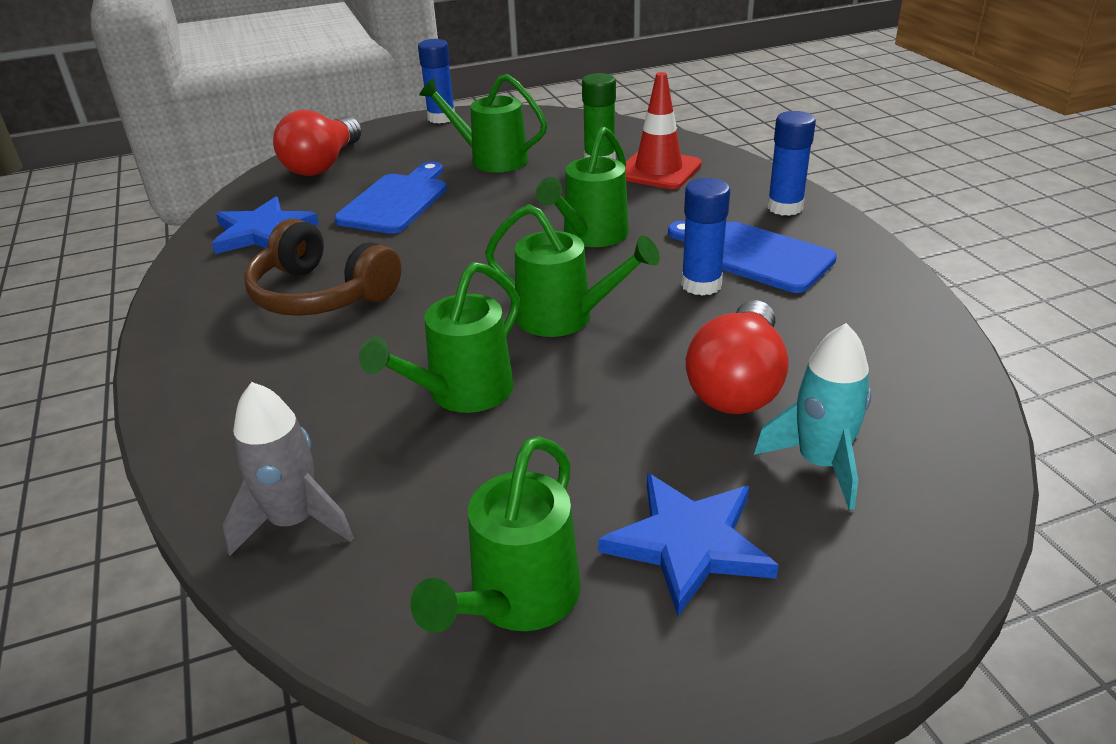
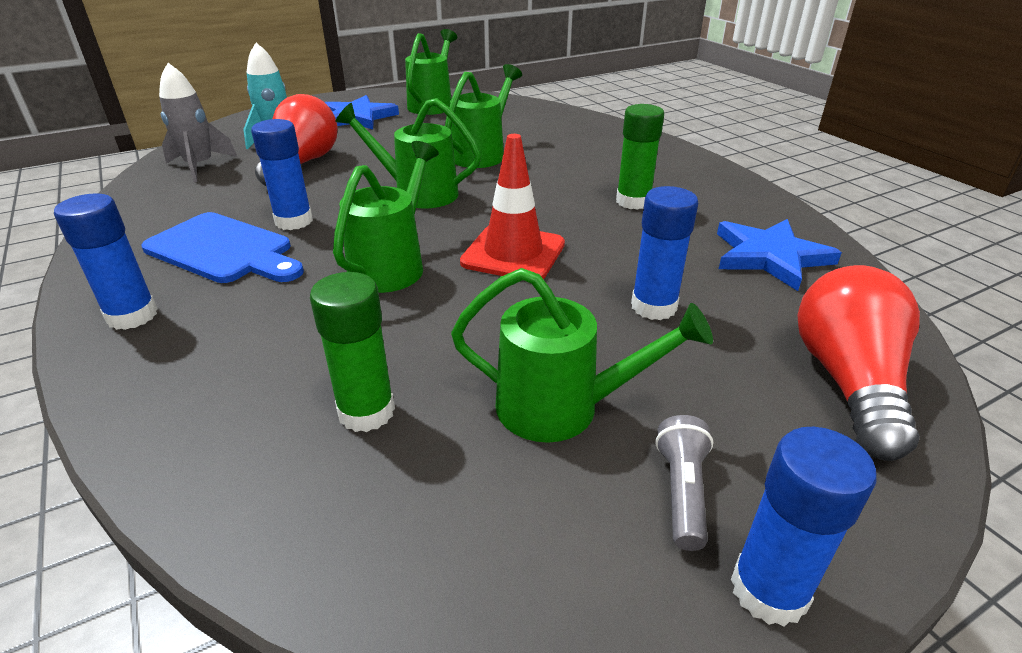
camera: 170 degrees right, 0 degrees up
(294, 521) = (542, 115): grey rocket -> grey rocket (200, 166)
(321, 294) = (633, 201): brown headphones -> green glue stick
(396, 201) = (653, 307): blue cutting board -> blue glue stick
(452, 136) = (682, 492): none -> grey flashlight
(658, 170) = (271, 388): red traffic cone -> red traffic cone (513, 253)

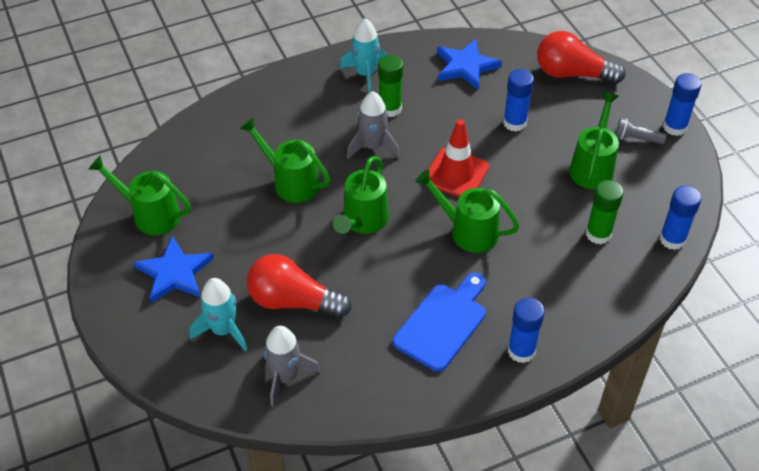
camera: 85 degrees left, 15 degrees up
(294, 221) = (402, 290): blue glue stick -> blue glue stick (672, 239)
(553, 194) = (373, 146): none -> grey rocket
(693, 184) = (365, 74): none -> turquoise rocket

